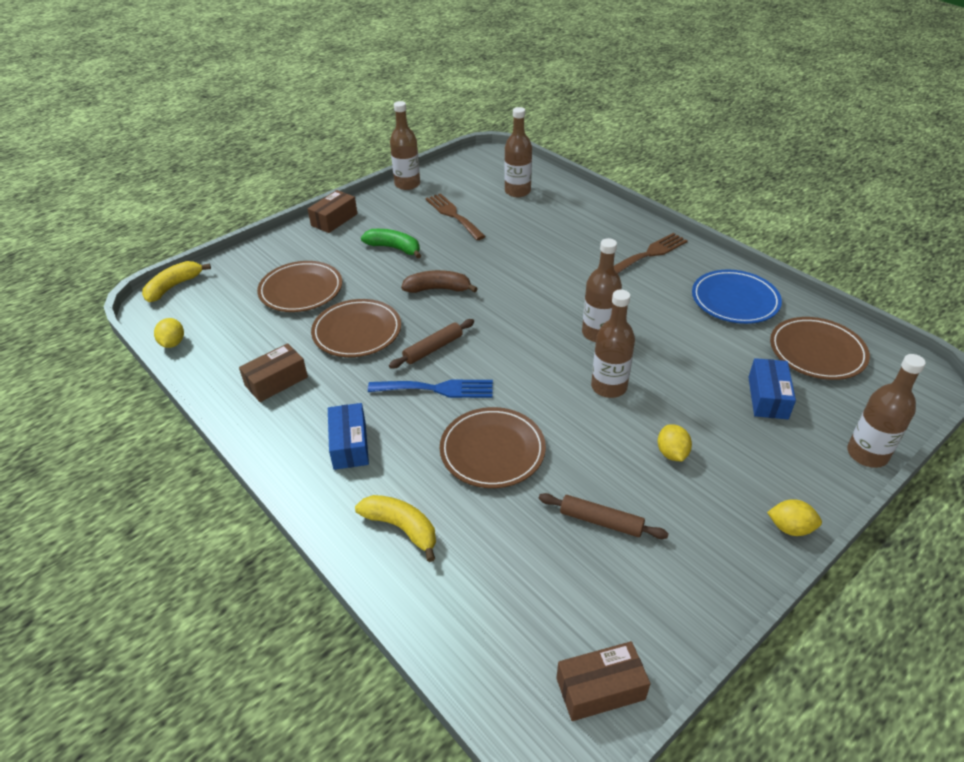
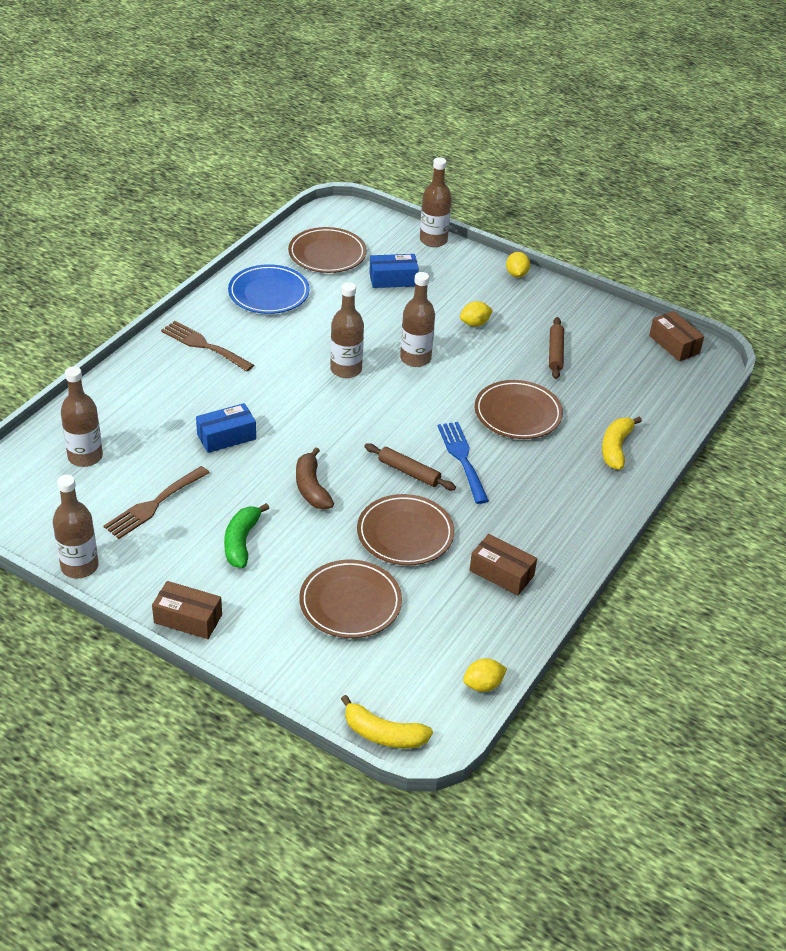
camera: 110 degrees left, 0 degrees up
(350, 445) = (553, 498): blue box -> blue box (226, 437)

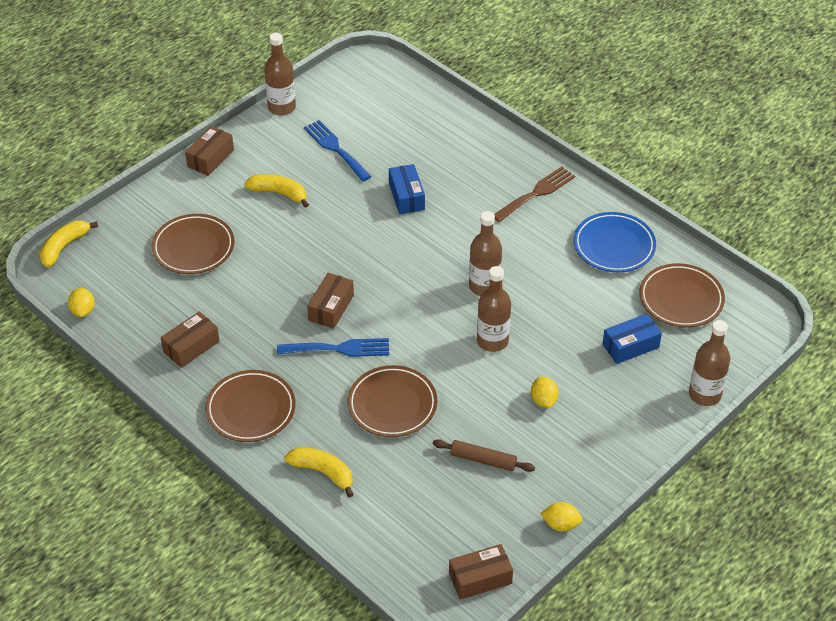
camera: 105 degrees right, 5 degrees up
(85, 457) = (401, 115): brown bottle -> none
(153, 505) = (335, 148): brown fork -> blue fork
(241, 542) = (279, 193): green banana -> yellow banana
(311, 488) = (329, 241): brown banana -> none
(393, 279) = (630, 346): blue box -> blue box turned 60 degrees clockwise
(405, 534) = (257, 292): brown plate -> brown plate (251, 409)
(409, 472) = (331, 308): brown rolling pin -> brown box
(516, 274) = (632, 458): yellow lemon -> yellow lemon (560, 524)

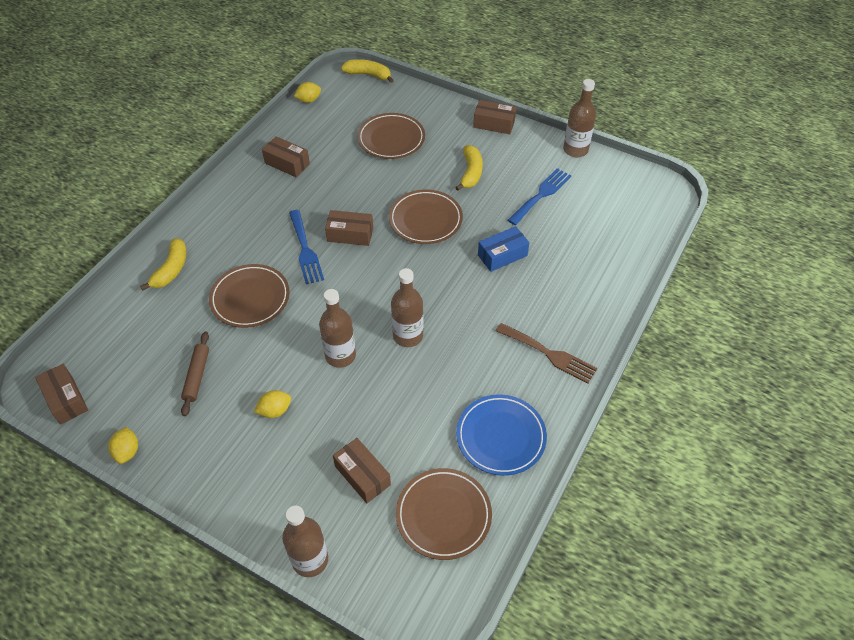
camera: 75 degrees right, 5 degrees up
(251, 409) = (230, 211): brown plate -> brown plate (425, 220)
(630, 346) = (362, 475): blue box -> brown box

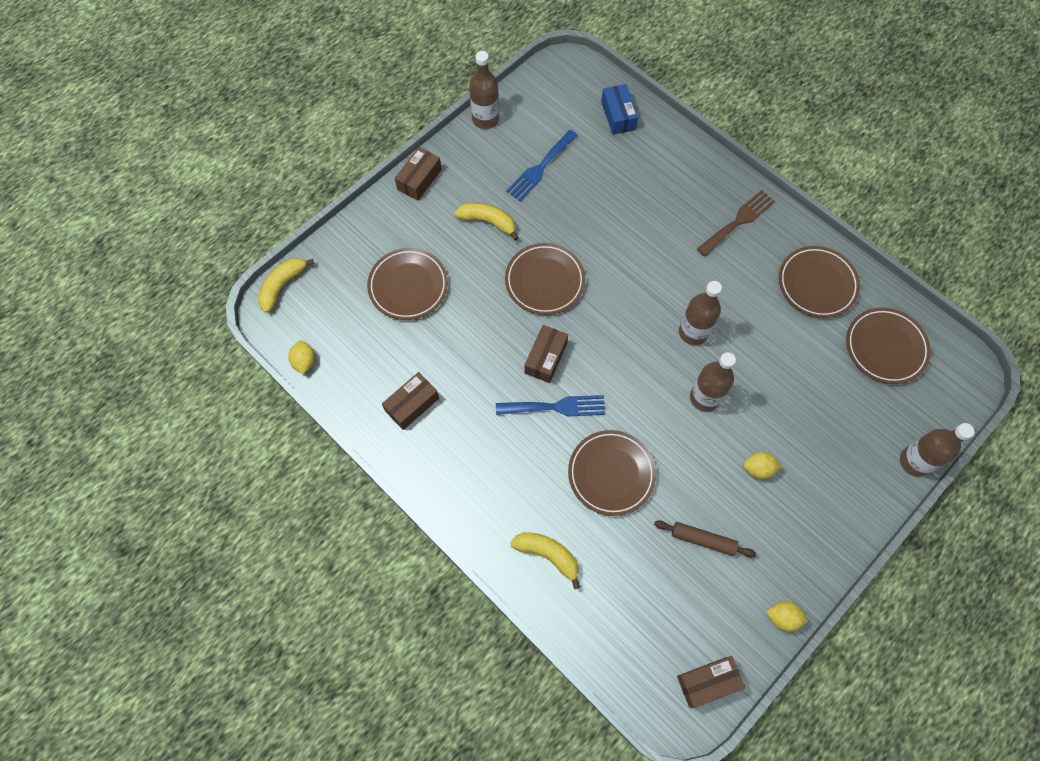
camera: 75 degrees left, 15 degrees up
(275, 410) = (758, 469): yellow lemon -> yellow lemon turned 75 degrees counterclockwise
(362, 475) = (839, 403): brown box -> none
(501, 436) = (817, 284): blue plate -> brown plate
(502, 255) = (612, 225): blue box -> blue box (618, 115)
(541, 195) = (540, 168): blue fork -> blue fork turned 105 degrees counterclockwise

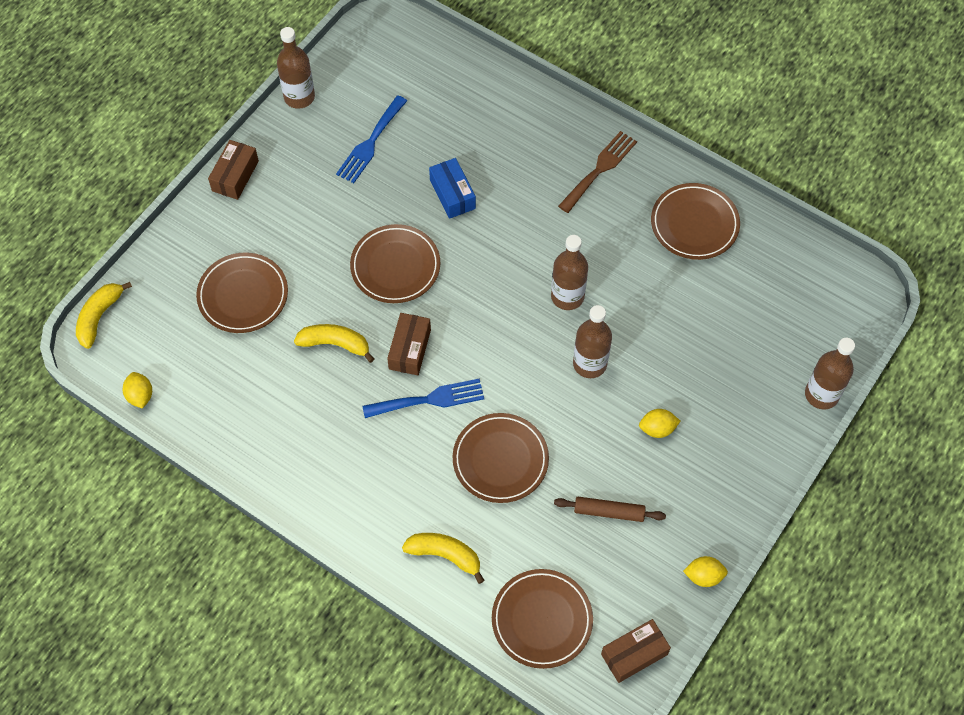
camera: 10 degrees left, 5 degrees down
(412, 404) = (269, 422): brown box -> none
(488, 221) = (321, 211): yellow banana -> yellow banana (335, 344)
(618, 115) = (449, 72): blue box -> blue box (452, 194)
(885, 347) = (776, 280): brown plate -> brown plate (542, 620)

